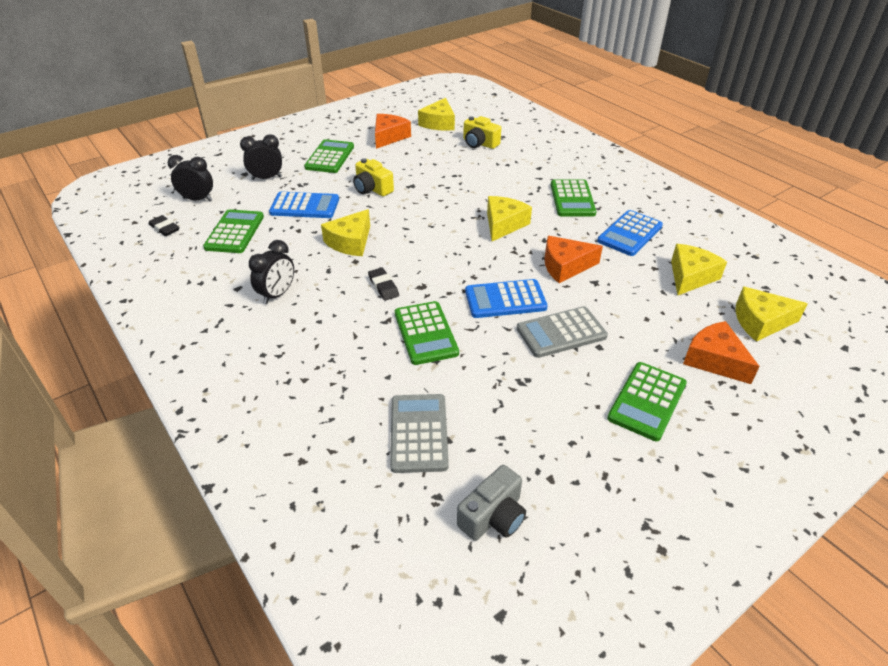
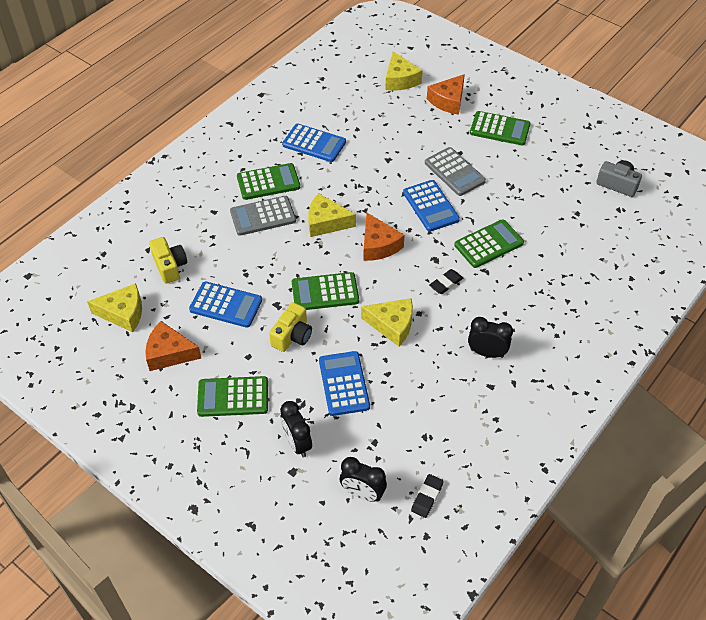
camera: 105 degrees left, 10 degrees up
(197, 199) = (362, 493): black clock -> black clock turned 60 degrees counterclockwise
(235, 232) = (410, 427): green calculator -> green calculator (325, 292)
(419, 433) = (580, 227): grey calculator -> grey calculator (263, 216)
(424, 163) = (226, 305): none -> blue calculator
(479, 143) = (170, 266): yellow camera -> yellow camera turned 45 degrees counterclockwise
(565, 266) = (374, 177): orange cheese -> orange cheese (378, 245)
(690, 276) = (361, 110): yellow cheese -> none

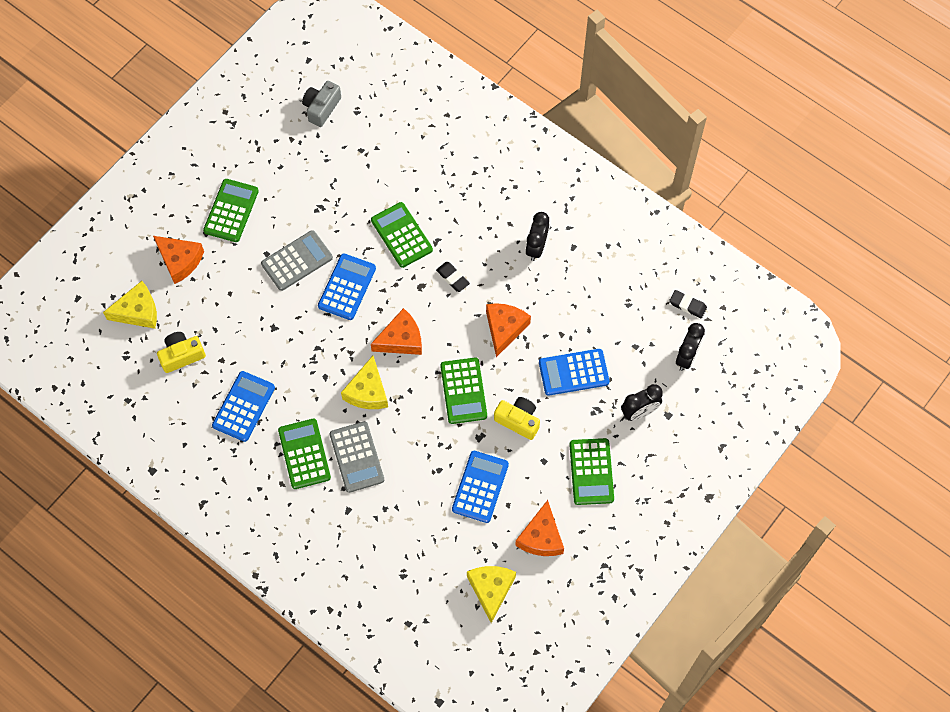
camera: 90 degrees left, 15 degrees up
(170, 266) = (427, 549): yellow camera -> yellow camera (181, 355)
(392, 325) = (504, 328): yellow cheese -> orange cheese
(430, 206) = (347, 287): blue calculator -> blue calculator turned 45 degrees counterclockwise

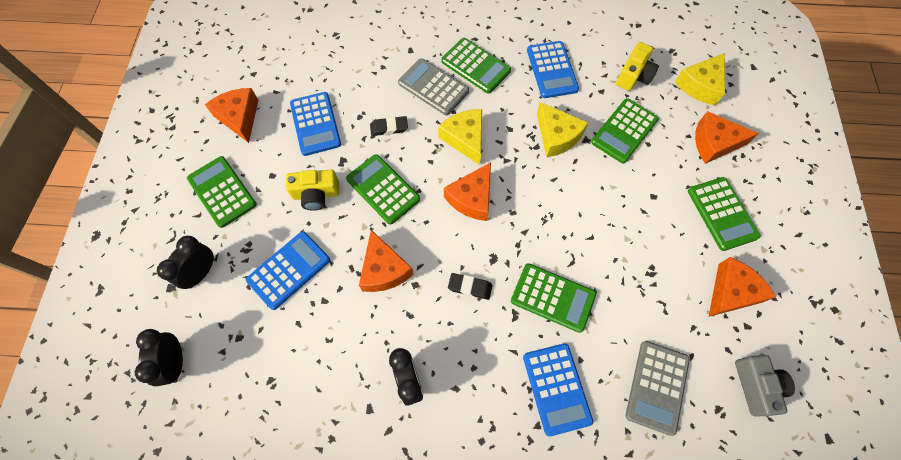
camera: 145 degrees right, 0 degrees up
(238, 315) = (624, 131): none -> green calculator
(280, 162) = (731, 292): none -> orange cheese
(297, 261) = (622, 207): grey calculator -> grey calculator (656, 387)
(347, 287) = (558, 213): blue calculator -> blue calculator (556, 388)
(491, 589) = (259, 61): yellow cheese -> yellow cheese (557, 136)
(687, 305) = (201, 425): black eraser -> black eraser (389, 128)

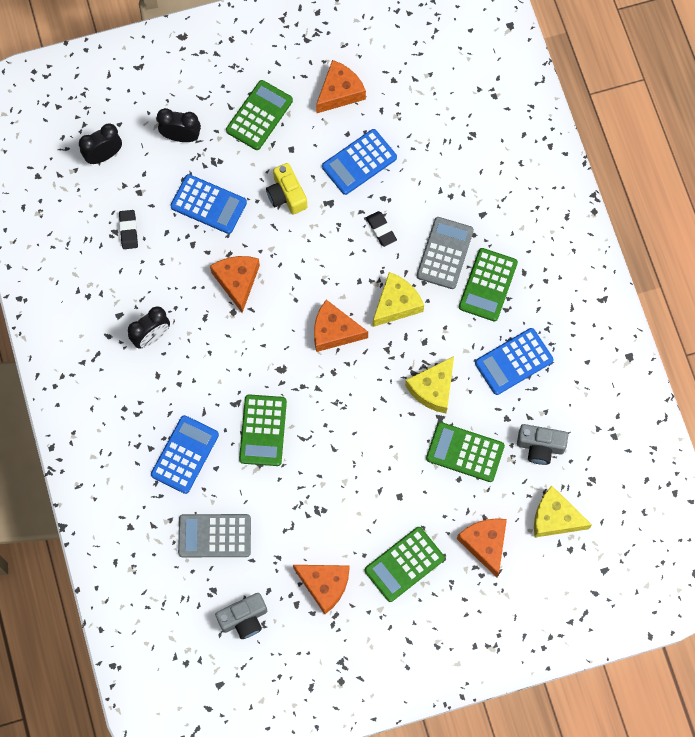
camera: 70 degrees right, 5 degrees up
(383, 189) = (314, 250): green calculator -> none
(384, 269) = (237, 281): orange cheese -> orange cheese turned 120 degrees clockwise
(470, 287) = (247, 358): black eraser -> black eraser (128, 230)
(556, 388) = (185, 454): blue calculator -> blue calculator turned 150 degrees clockwise
(634, 76) = (540, 447): yellow camera -> grey camera

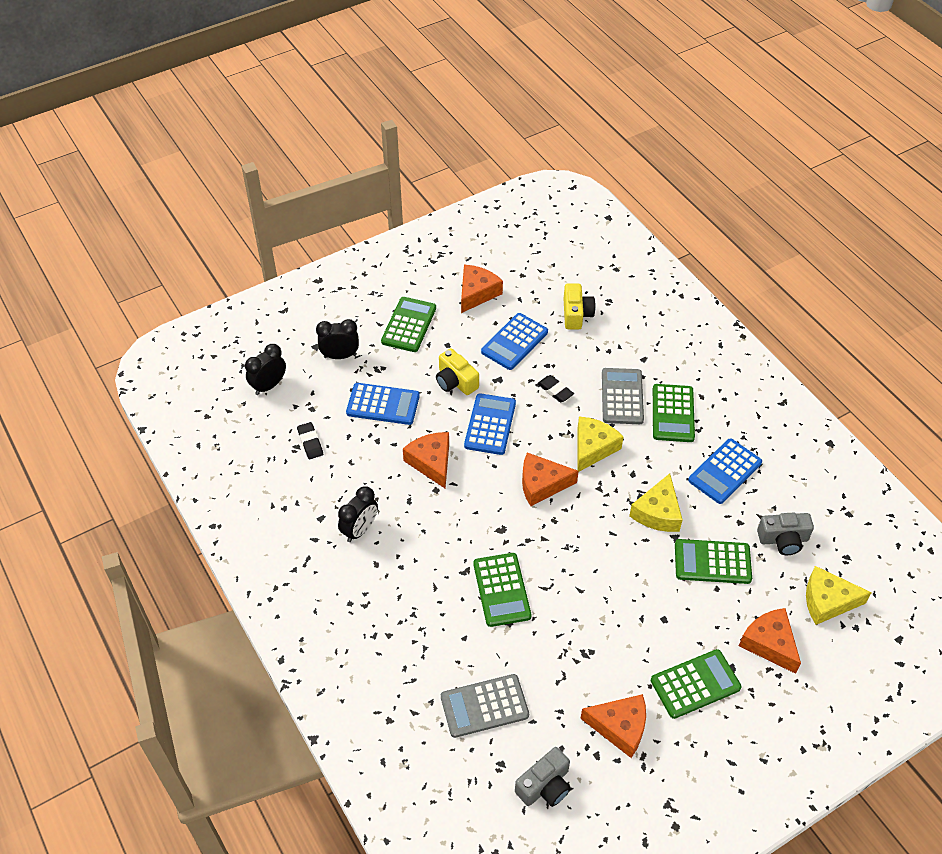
camera: 15 degrees left, 20 degrees down
(185, 454) = (427, 632): blue calculator -> blue calculator (490, 424)
(404, 564) = (695, 684): green calculator -> green calculator turned 150 degrees counterclockwise
(433, 143) = (576, 314): none -> yellow camera

